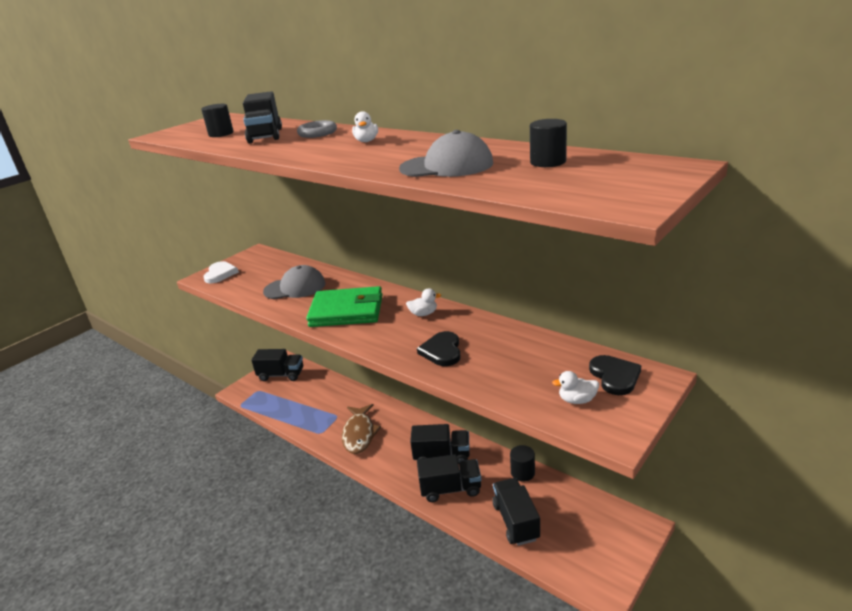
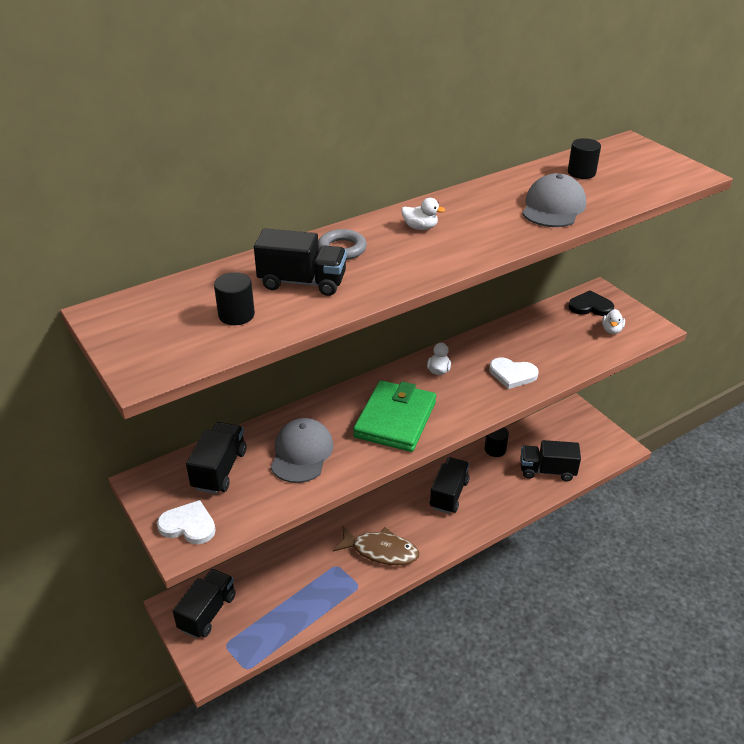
camera: 75 degrees left, 10 degrees up
(442, 351) = (512, 374): black heart -> white heart
(450, 489) = (494, 500): black truck -> black truck (219, 470)

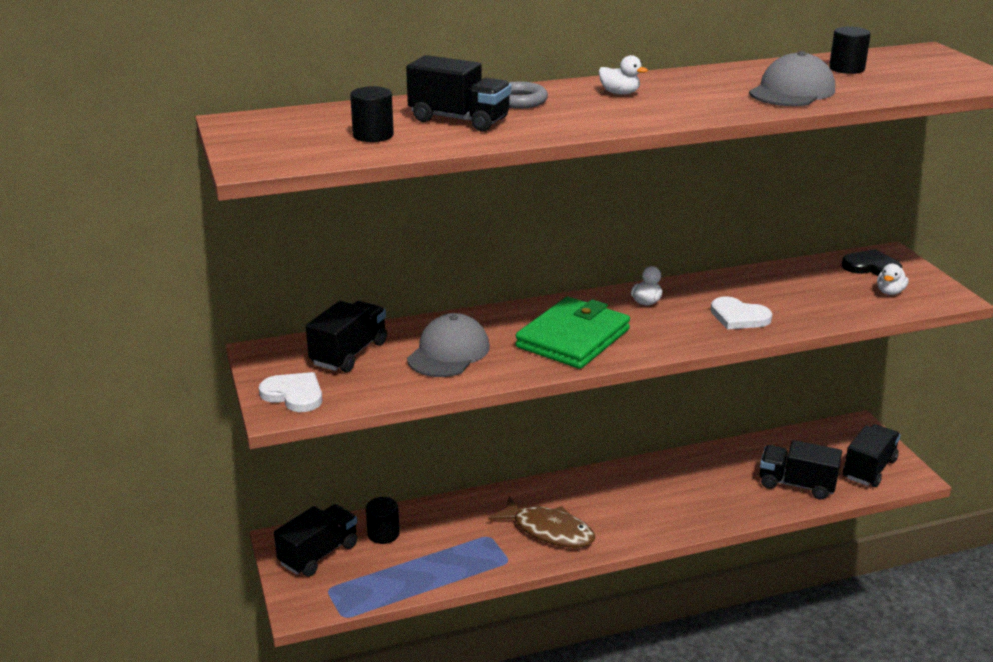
camera: 15 degrees right, 10 degrees down
(449, 494) = (656, 488): black truck -> black truck (869, 469)
(495, 449) = (734, 452): black cylinder -> black cylinder (383, 534)

